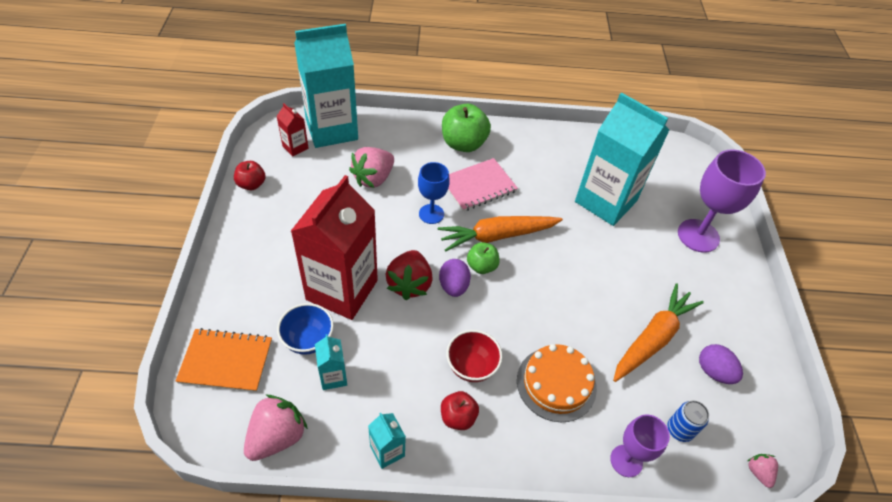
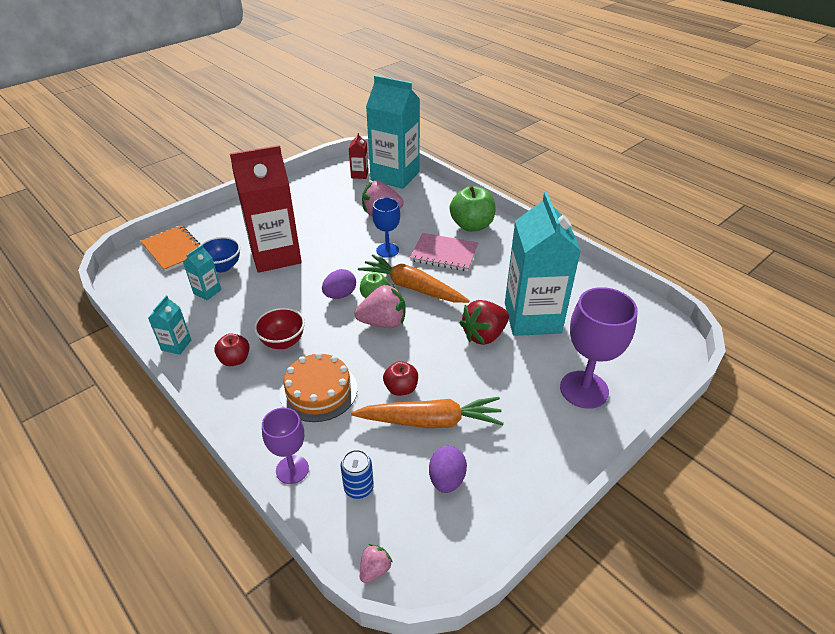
camera: 50 degrees right, 10 degrees down
(251, 184) = (308, 180): red apple -> red apple (401, 388)
(277, 436) = (143, 297): pink strawberry -> pink strawberry (383, 322)
(409, 284) = (316, 277): red strawberry -> red strawberry (484, 335)

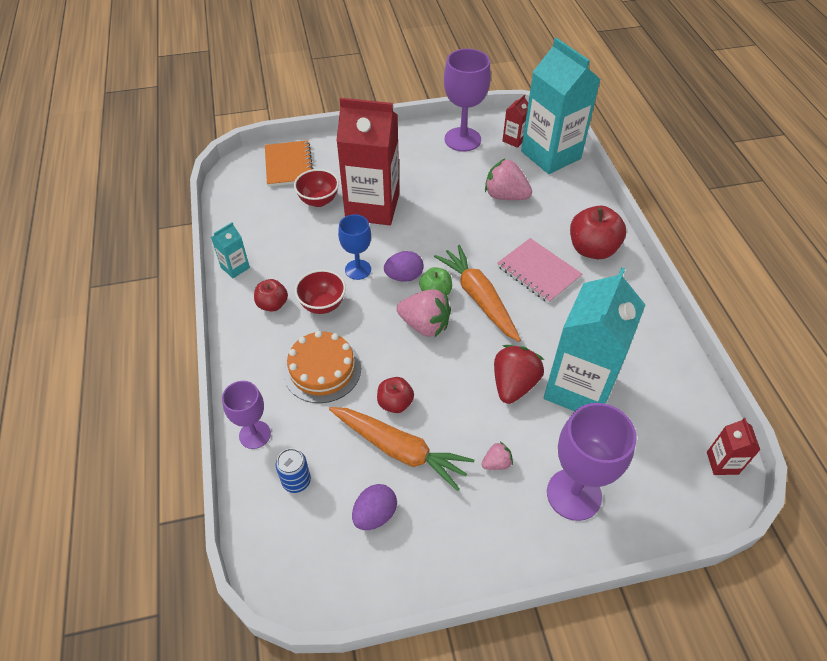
camera: 30 degrees right, 10 degrees up
(207, 291) = (290, 222): turquoise carton -> none
(222, 267) = (318, 201): blue bowl -> red bowl
(318, 186) = (462, 139): none -> purple goblet
(375, 569) = (262, 561): pink strawberry -> pink strawberry (496, 463)
(387, 250) = (482, 244): blue goblet -> blue goblet (358, 269)
(471, 225) = (592, 249): green apple -> red apple
(484, 335) = (514, 384): red strawberry -> red strawberry turned 120 degrees clockwise
(661, 324) = (722, 463): none -> red carton

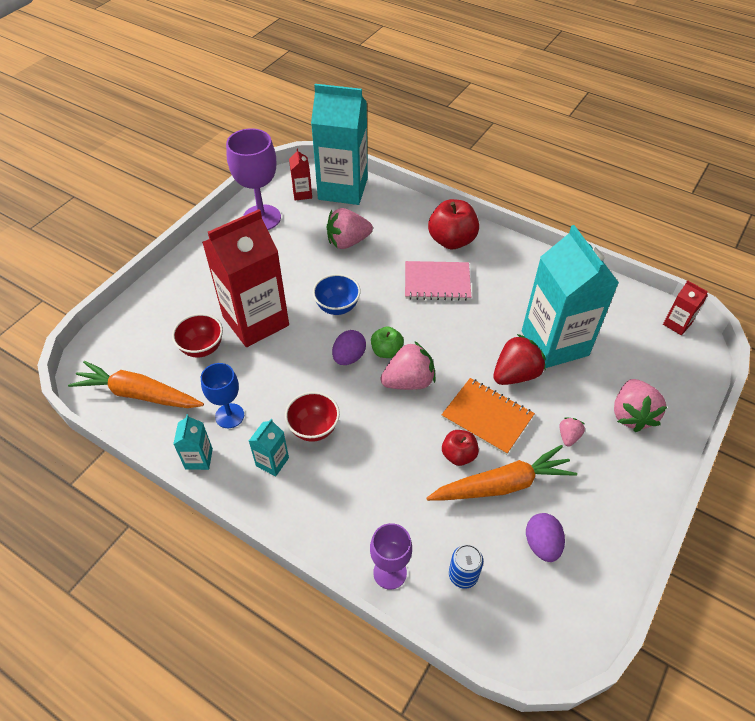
camera: 45 degrees left, 0 degrees up
(272, 304) = (272, 462): red apple -> turquoise carton
(288, 165) = (134, 336): orange notebook -> orange notebook (487, 417)
(322, 369) = (377, 478): orange cake -> none
(358, 269) = (307, 379): blue goblet -> blue goblet (229, 416)
(439, 237) = (337, 307): none -> blue bowl
(479, 298) = (421, 332): orange carrot -> orange carrot (139, 394)
(514, 384) = (515, 374): red strawberry -> red strawberry turned 75 degrees clockwise
(574, 494) = (631, 415): purple goblet -> pink strawberry

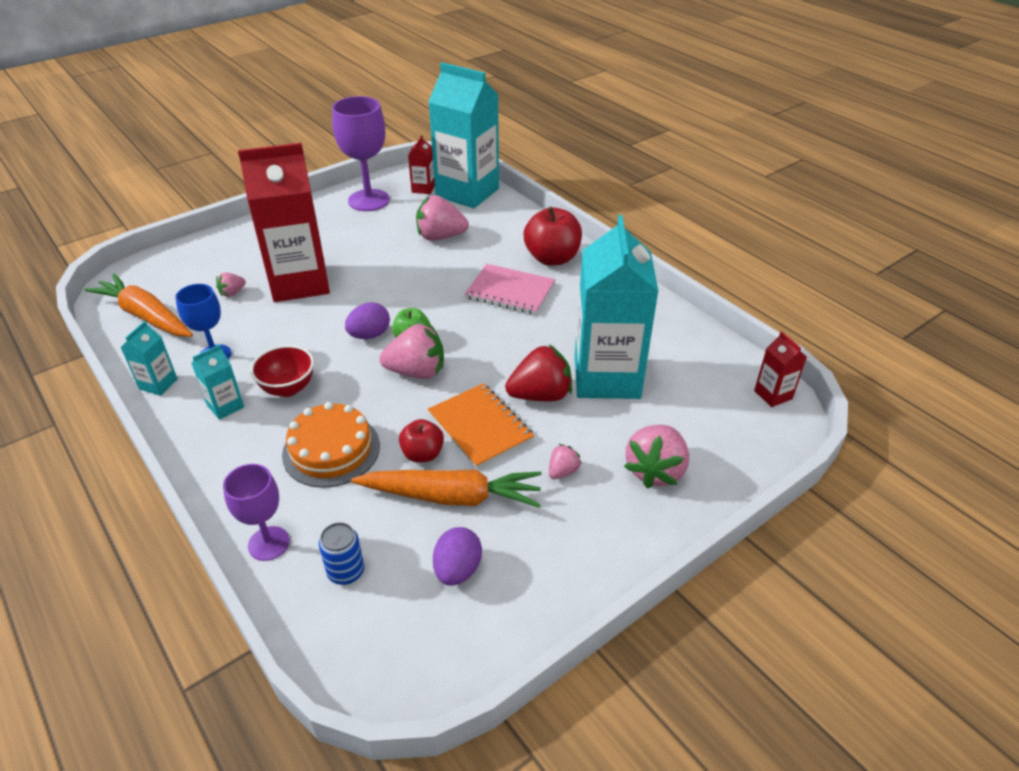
camera: 20 degrees right, 10 degrees down
(202, 348) = (232, 293): red bowl -> pink strawberry
(337, 307) = (389, 289): blue bowl -> none
(385, 474) = (331, 450): none -> orange cake

